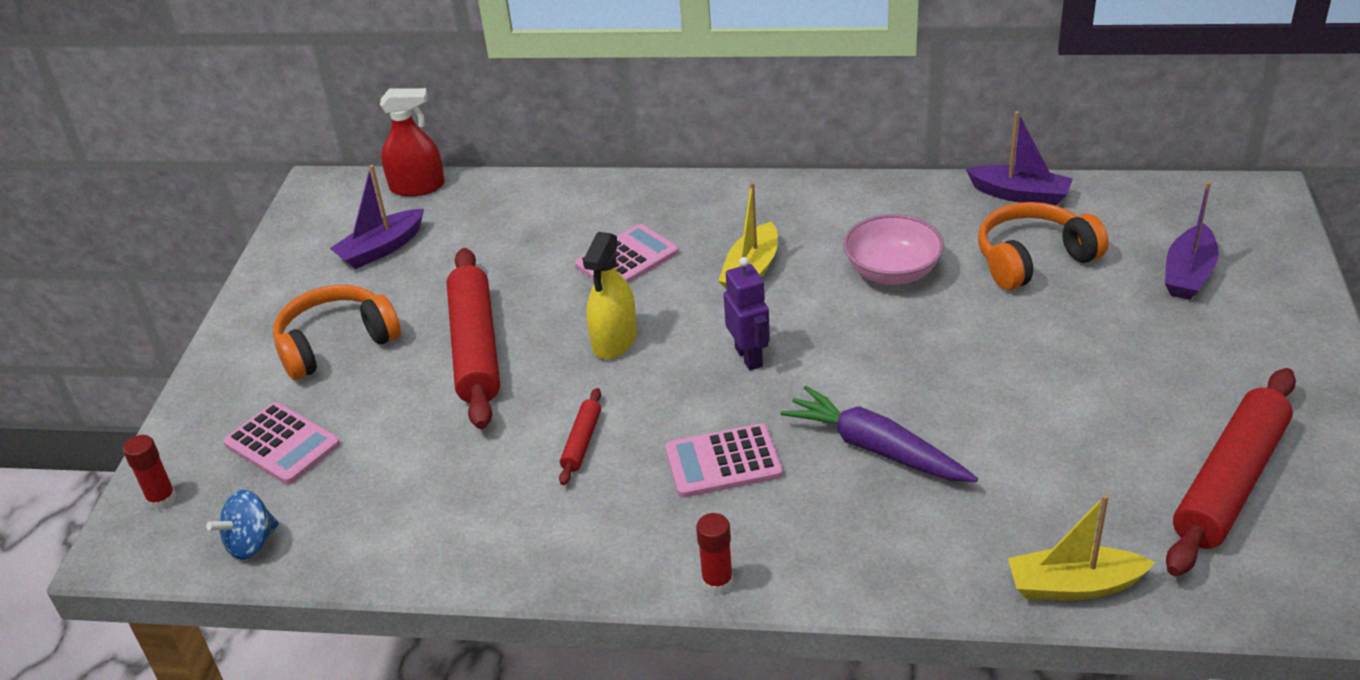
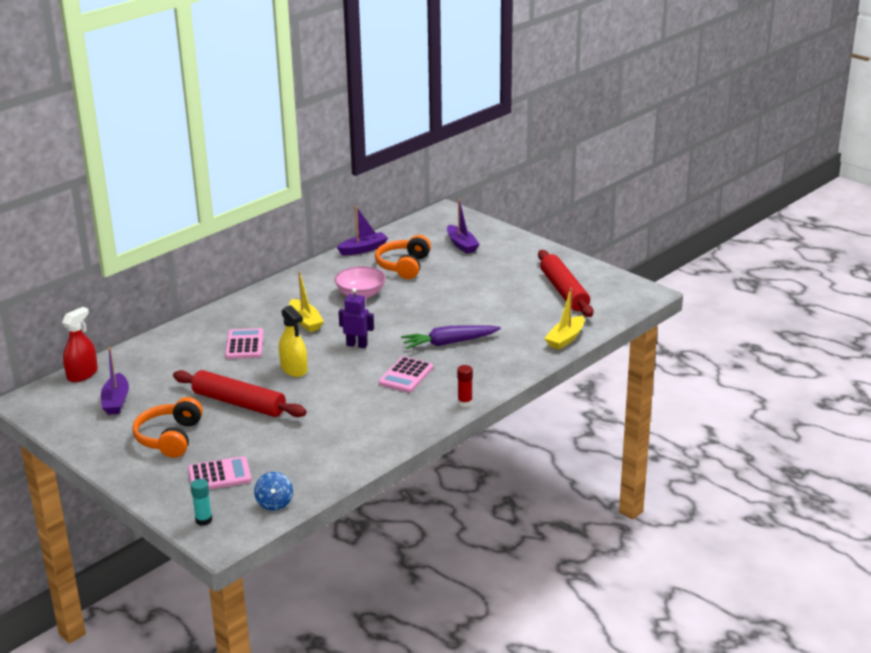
camera: 55 degrees left, 10 degrees down
(162, 499) = (203, 520): red glue stick -> turquoise glue stick
(582, 442) = (344, 401): red rolling pin -> none

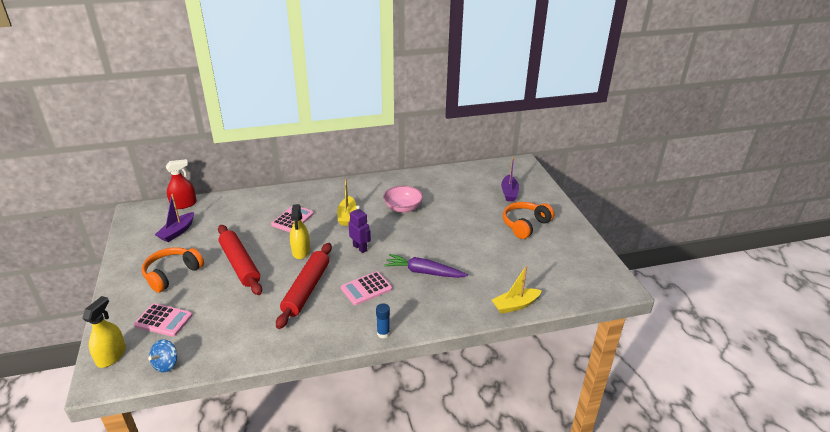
camera: 30 degrees right, 5 degrees up
(203, 520) = (111, 356): turquoise glue stick -> yellow spray bottle
(363, 249) = (439, 174): purple boat -> none
(403, 266) = (453, 195): orange headphones -> orange headphones (525, 225)
(465, 403) = (383, 333): red glue stick -> blue glue stick
(564, 291) = (552, 260): red rolling pin -> red rolling pin (306, 289)

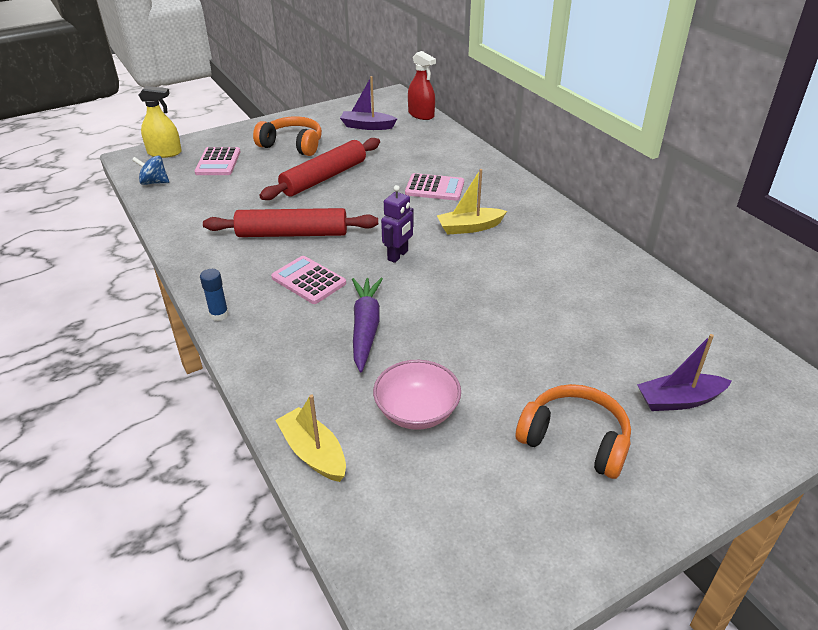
camera: 75 degrees right, 5 degrees up
(301, 251) = (368, 211): yellow spray bottle -> none
(403, 208) = (526, 274): pink bowl -> pink bowl (417, 411)

